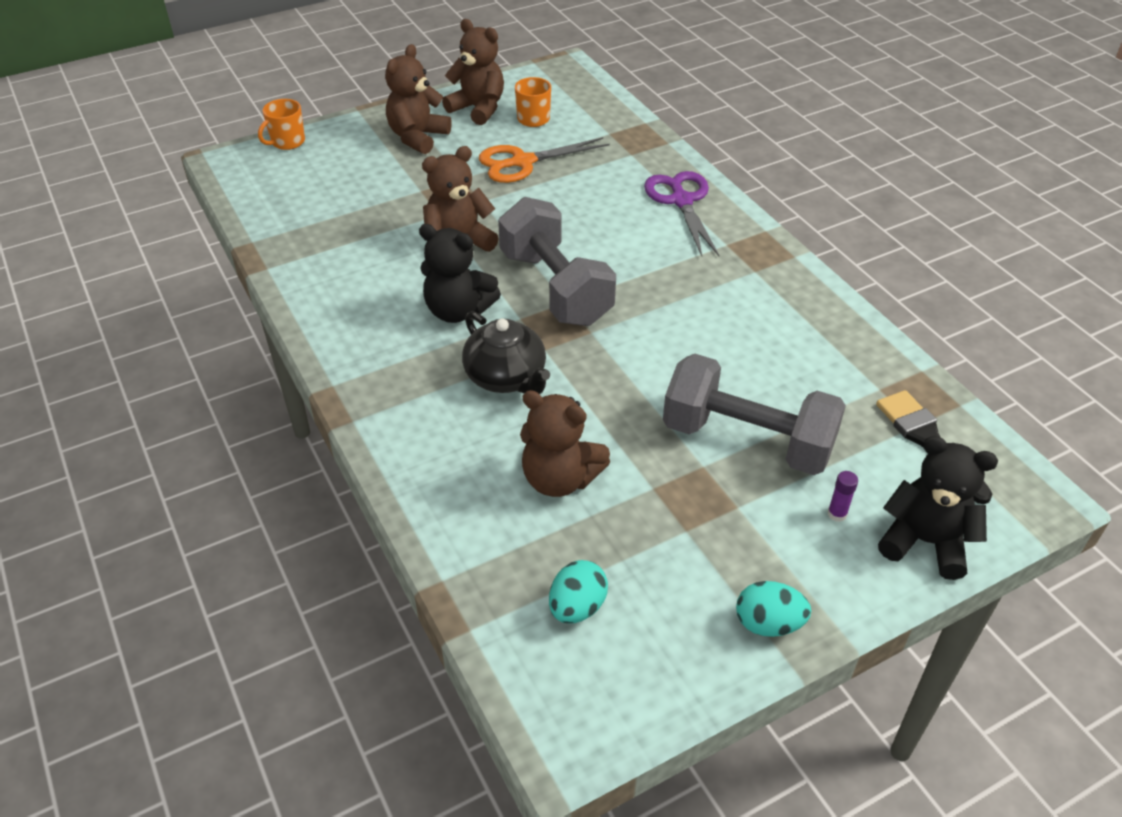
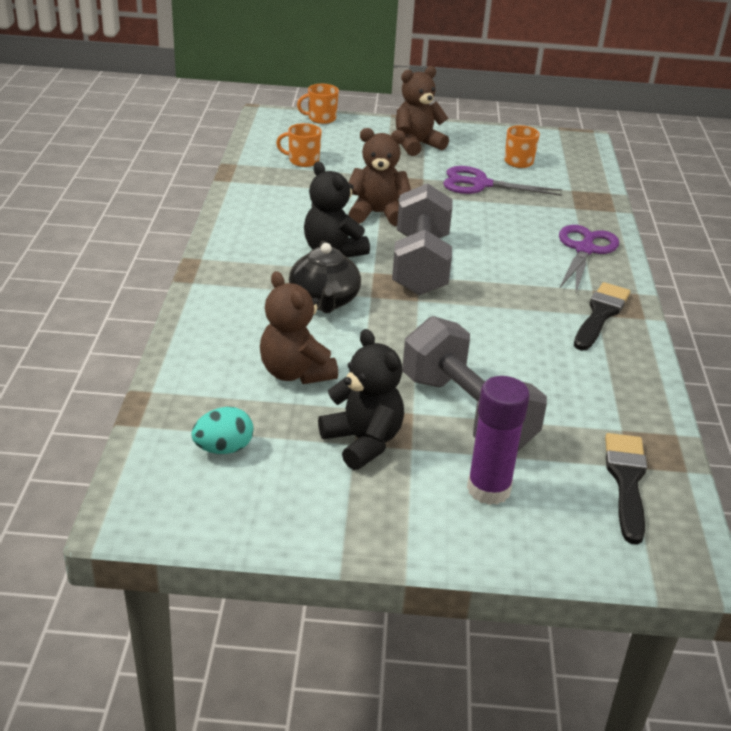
camera: 30 degrees right, 10 degrees down
(320, 207) = (303, 161): none -> orange mug
(478, 109) = (481, 143): brown teddy bear -> none
(523, 162) = (480, 184): orange scissors -> purple scissors
(757, 270) = (600, 314): none -> black brush
(768, 624) = (352, 527): turquoise egg -> none
(837, 514) = (488, 489): purple glue stick -> purple glue stick, size x2.35
(925, 542) = (545, 541): black teddy bear -> black teddy bear (363, 442)

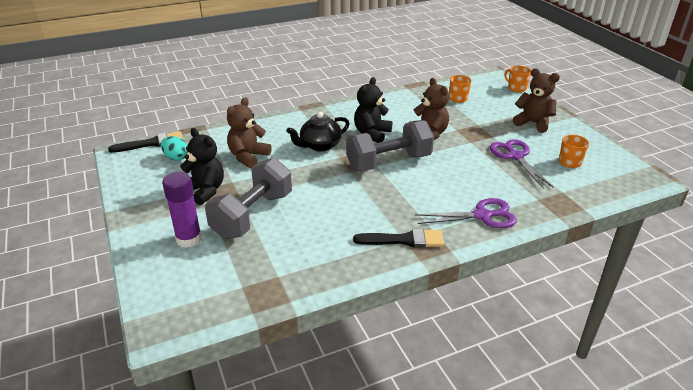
camera: 65 degrees right, 0 degrees up
(363, 442) = (205, 191): black teddy bear -> black teddy bear turned 75 degrees counterclockwise
(626, 481) = (226, 288): black brush -> black brush (151, 143)

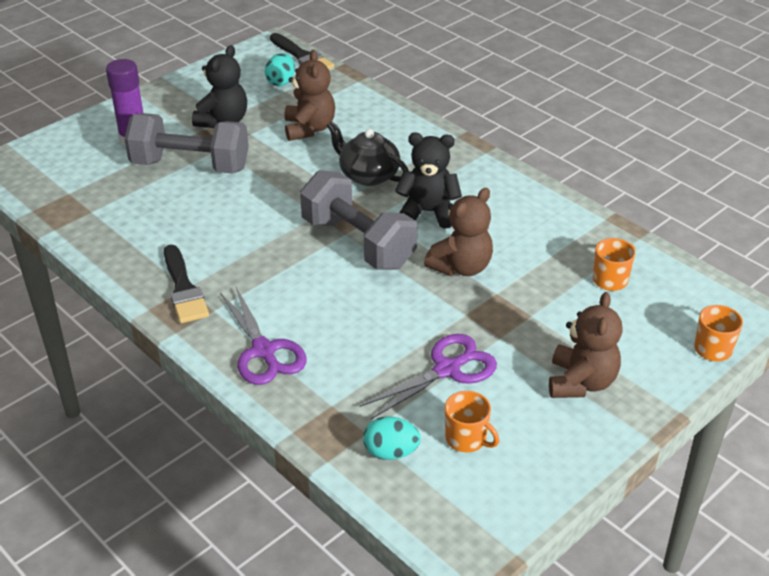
camera: 70 degrees right, 5 degrees up
(248, 157) = (309, 129): brown teddy bear -> brown teddy bear turned 75 degrees clockwise
(579, 186) = (391, 452): none -> turquoise egg

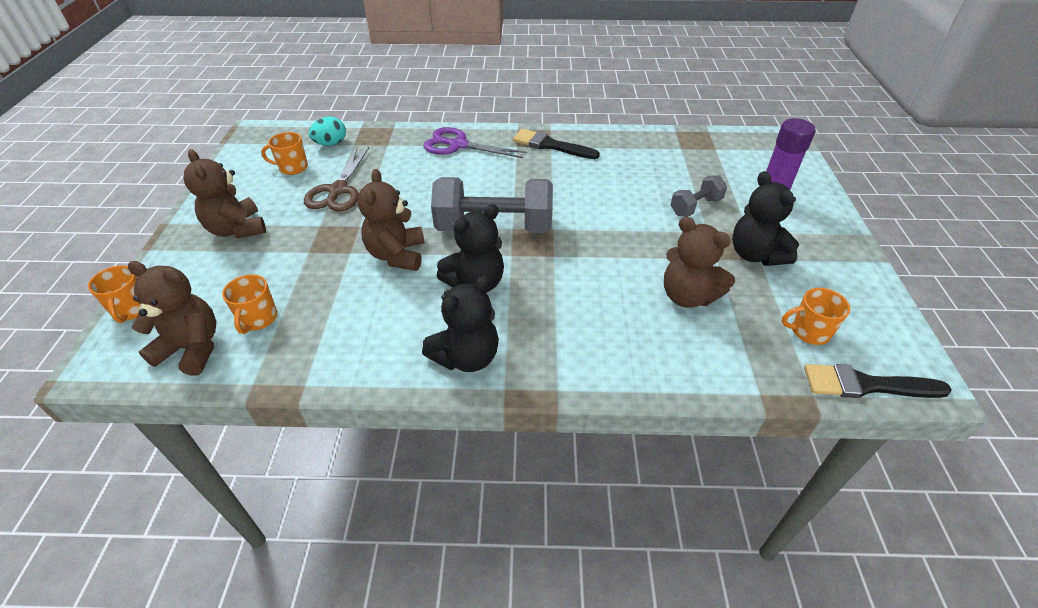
camera: 135 degrees right, 5 degrees up
(190, 166) = (695, 207): grey dumbbell -> grey dumbbell, size x0.51
(281, 82) = (809, 331): turquoise egg -> orange mug
(368, 175) = (569, 284): black teapot -> none
(447, 370) = (338, 190): purple scissors -> brown scissors
(488, 177) = (466, 357): none -> black teddy bear
(672, 285) = (192, 348): none -> brown teddy bear

